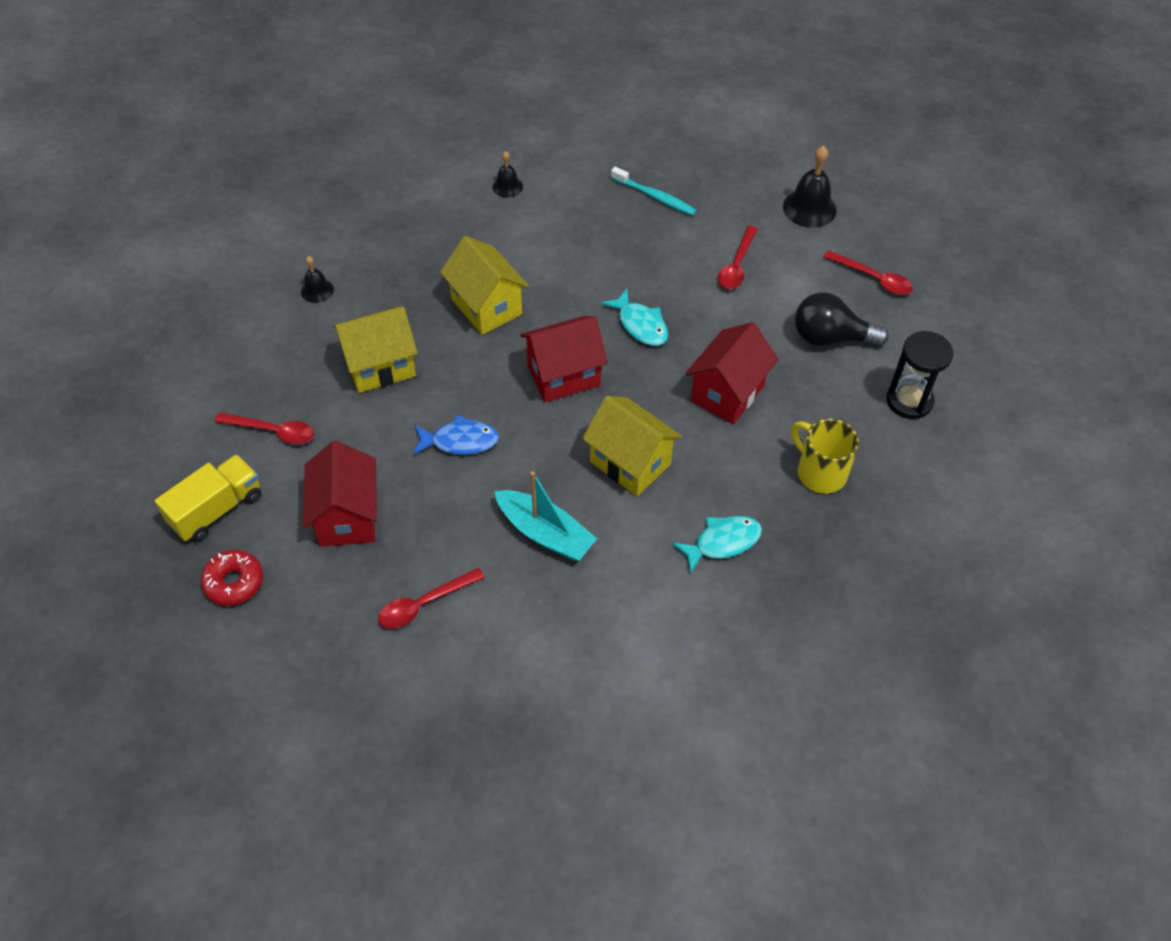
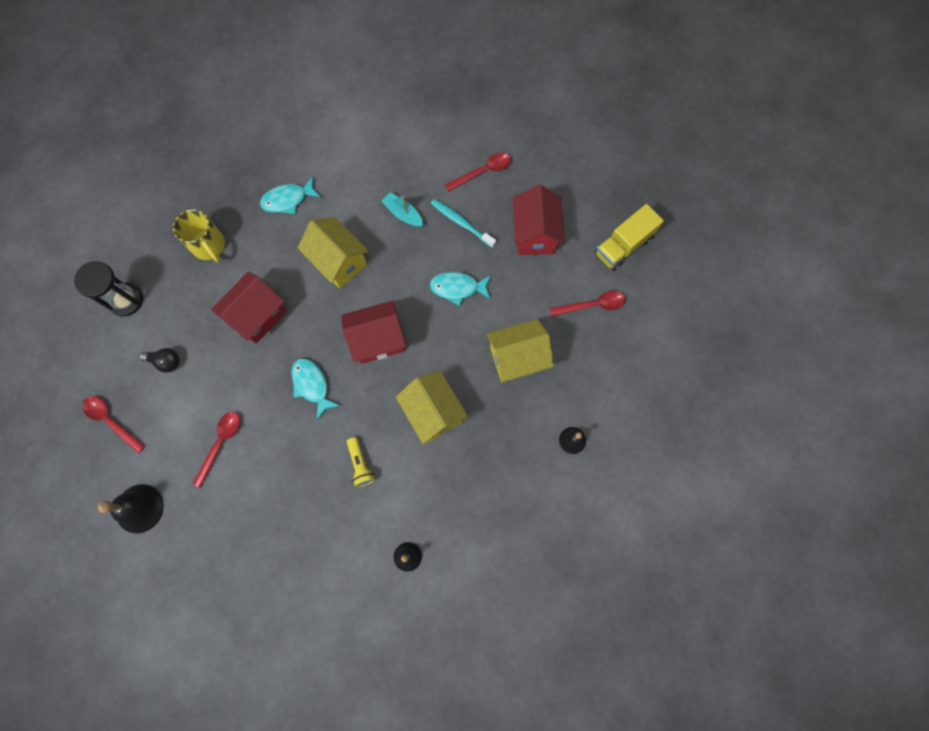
camera: 175 degrees left, 20 degrees up
(234, 582) = (604, 193): red donut -> none
(273, 431) = (592, 305): red spoon -> red spoon turned 150 degrees clockwise
(460, 441) = (458, 288): blue fish -> turquoise fish
(545, 533) = (403, 214): turquoise boat -> turquoise boat, size x0.65
(569, 256) = (360, 464): none -> yellow flashlight
(655, 197) = (274, 533): turquoise toothbrush -> turquoise toothbrush (461, 223)
(830, 338) = (166, 362): black light bulb -> black light bulb, size x0.57

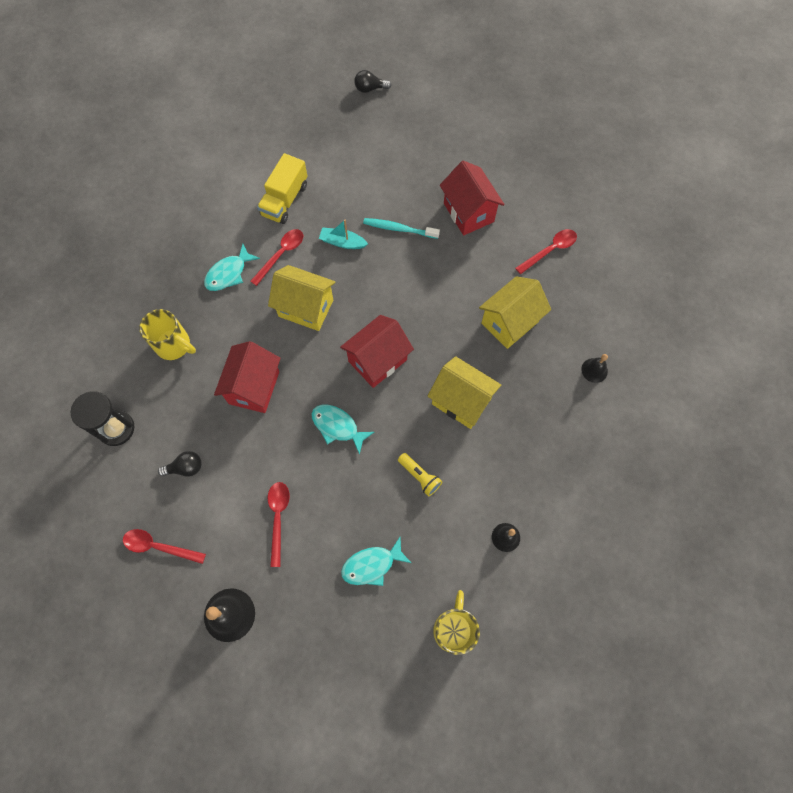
camera: 25 degrees left, 5 degrees down
(319, 615) = (454, 629): none -> yellow mug
(458, 288) = (425, 285): turquoise fish -> turquoise fish (372, 565)
(483, 172) = (395, 178): red spoon -> red spoon (281, 254)
(505, 72) = (370, 88): none -> black light bulb
(623, 245) = (549, 191): yellow truck -> yellow truck (285, 200)

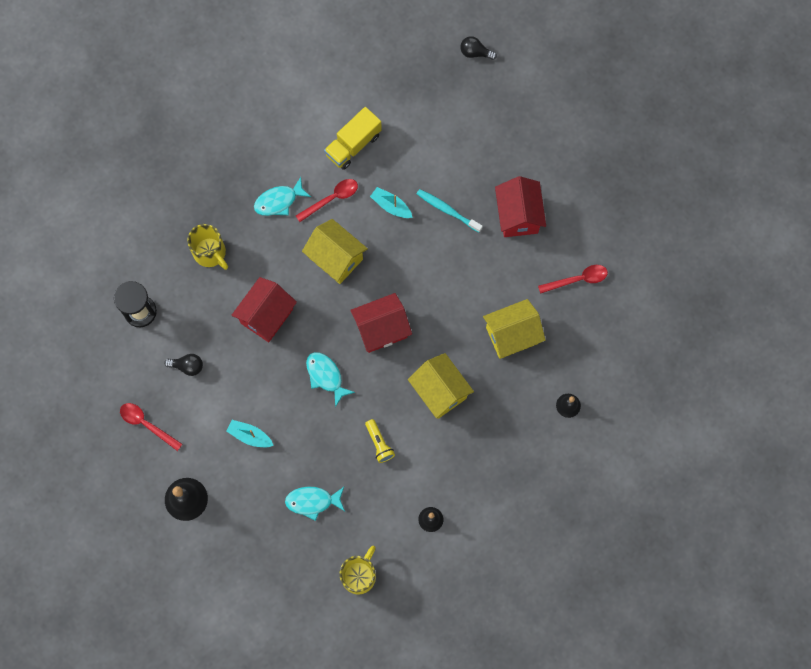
camera: 20 degrees right, 5 degrees up
(278, 518) = (250, 436): red spoon -> turquoise boat

